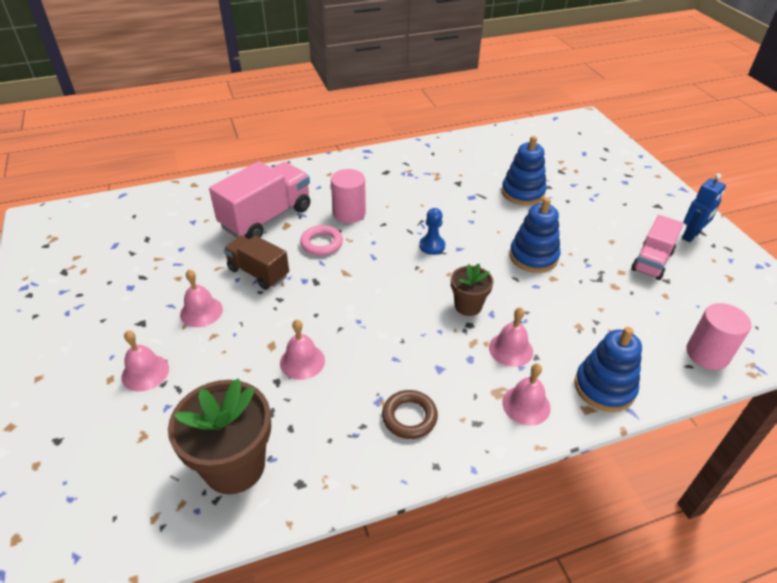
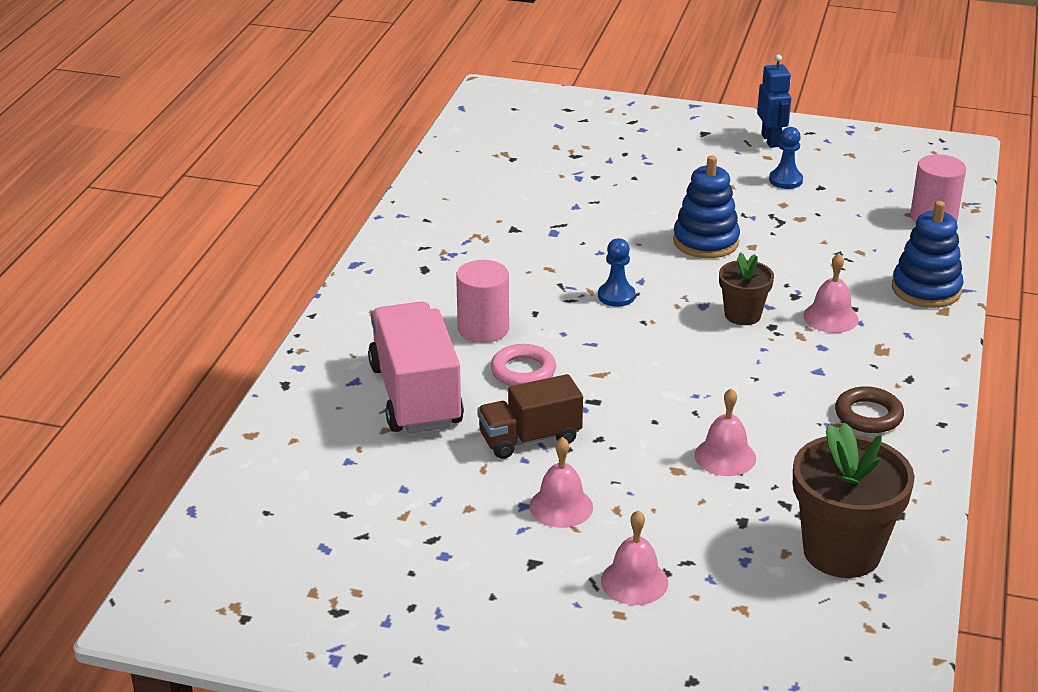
camera: 55 degrees left, 10 degrees down
(523, 193) = (586, 197): blue stacking toy -> none
(526, 405) = (910, 341): pink bell -> none
(652, 261) = (785, 180): pink truck -> blue pawn

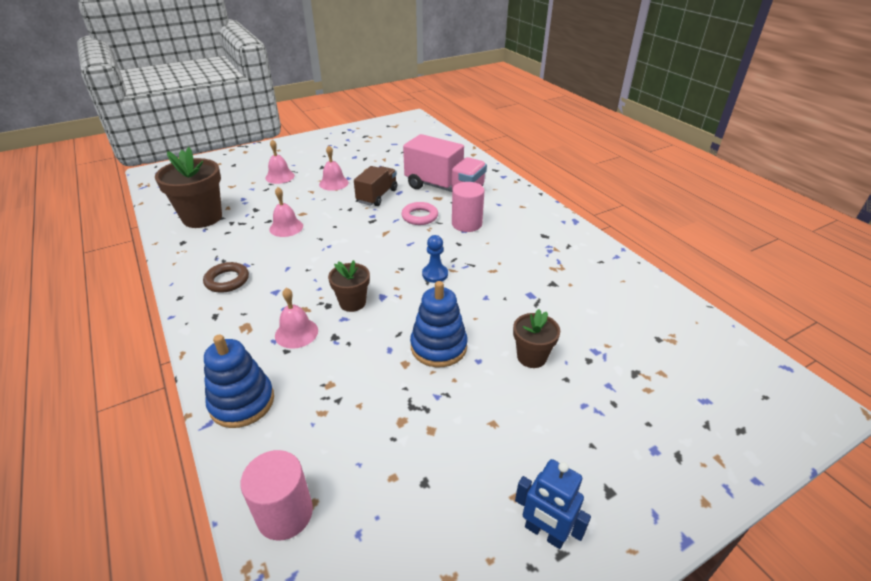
camera: 135 degrees right, 5 degrees up
(637, 199) = (531, 357): none -> brown flower pot
(785, 180) = (462, 468): blue pawn -> none

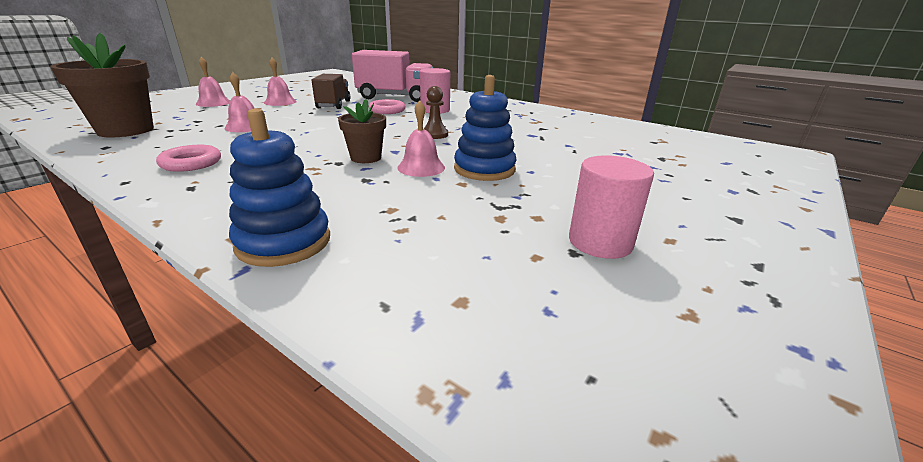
camera: 25 degrees left, 10 degrees down
(227, 280) = (191, 163): brown ring -> pink ring
(285, 513) = (434, 321): pink cylinder -> pink cylinder (600, 242)
(296, 333) = (316, 183): pink bell -> pink bell (421, 167)
(435, 274) = (435, 135): blue pawn -> brown pawn
(531, 357) = (574, 162): brown flower pot -> none
(544, 533) = (726, 256): blue robot -> none

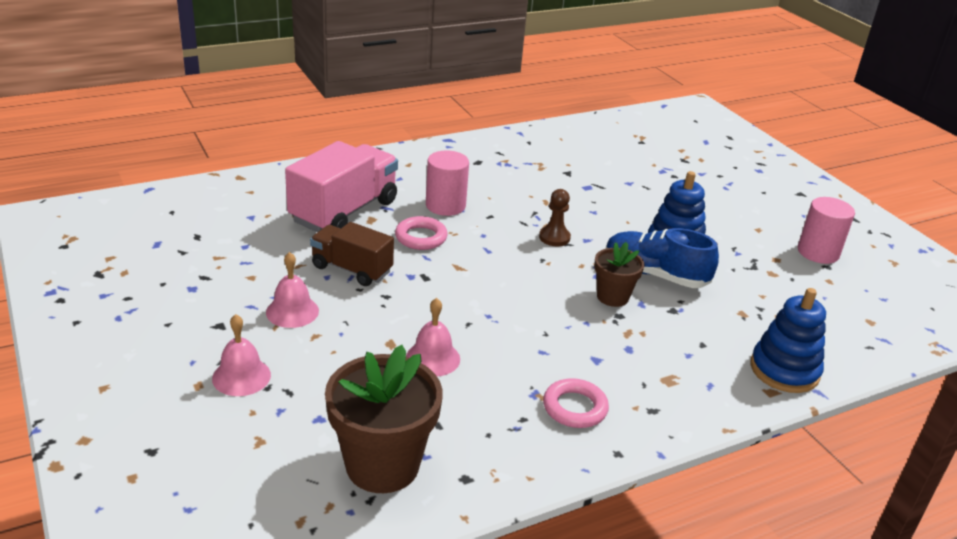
camera: 65 degrees left, 5 degrees up
(421, 167) = (655, 274): pink bell -> blue shoe

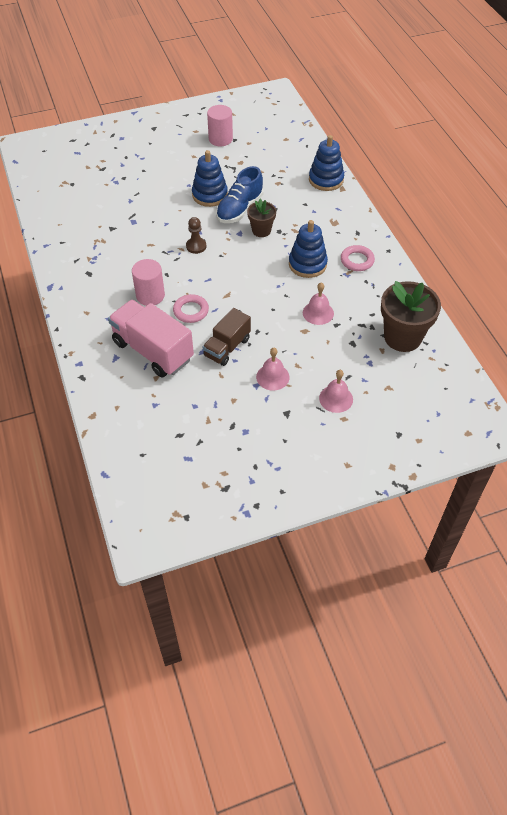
camera: 80 degrees left, 20 degrees up
(547, 347) = (307, 264): none -> blue stacking toy

